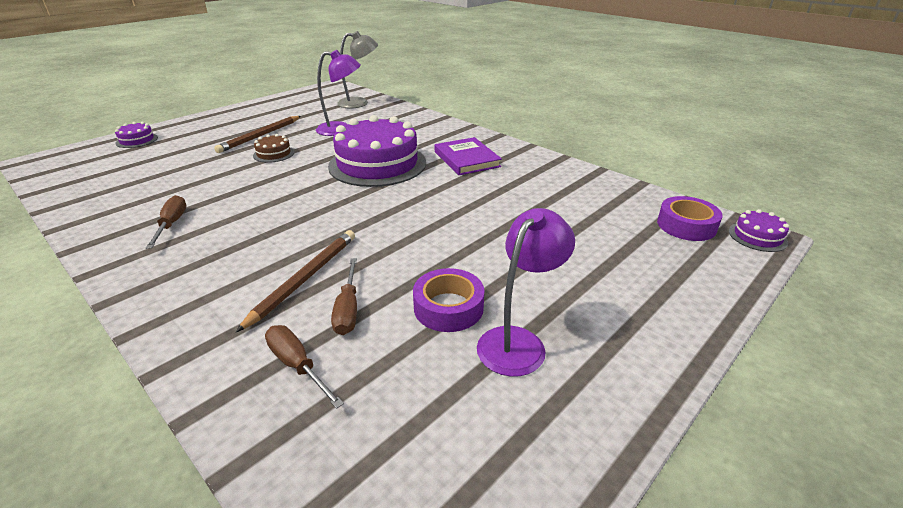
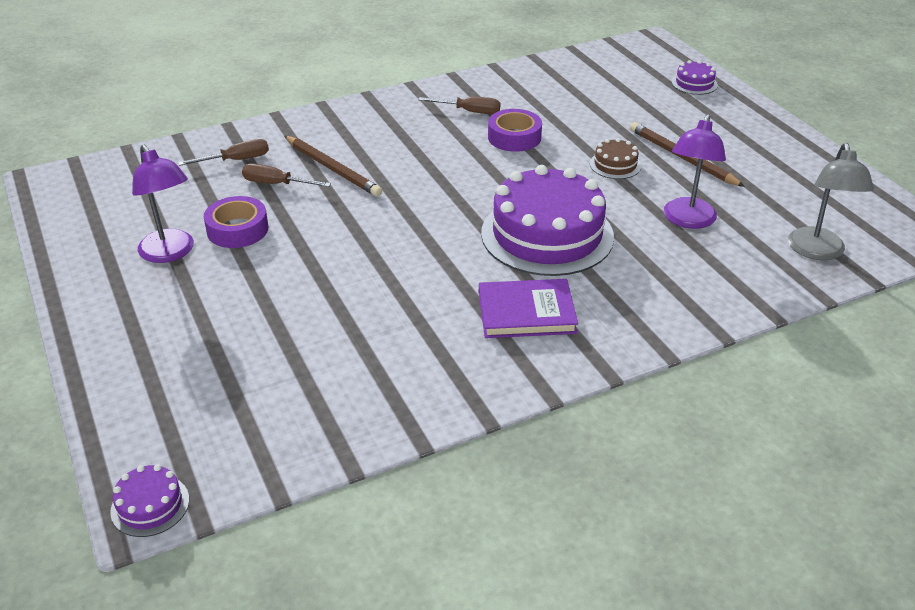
camera: 110 degrees right, 5 degrees up
(686, 225) = (223, 448): purple tape -> purple tape (514, 137)

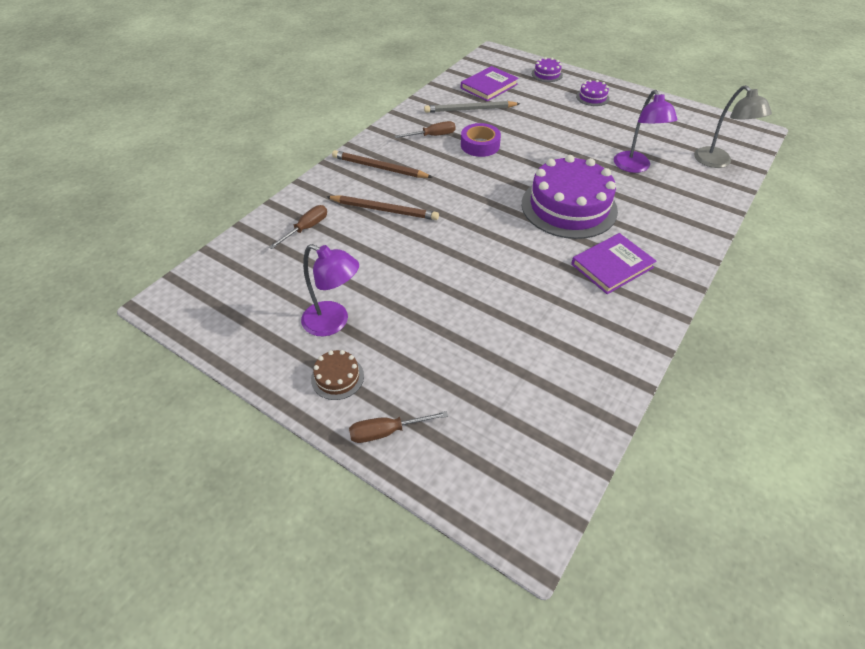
camera: 30 degrees left, 10 degrees up
(150, 505) = (529, 529): purple cake -> purple cake (592, 97)
(237, 229) = (365, 283): purple tape -> none
(276, 184) = (356, 236): brown screwdriver -> brown screwdriver (387, 431)
(546, 96) = (470, 110): none -> grey pencil
(600, 77) = (489, 86): none -> purple book
(615, 165) = (558, 144): brown cake -> brown cake (337, 377)
(682, 158) = (590, 126): brown pencil -> brown pencil (379, 168)

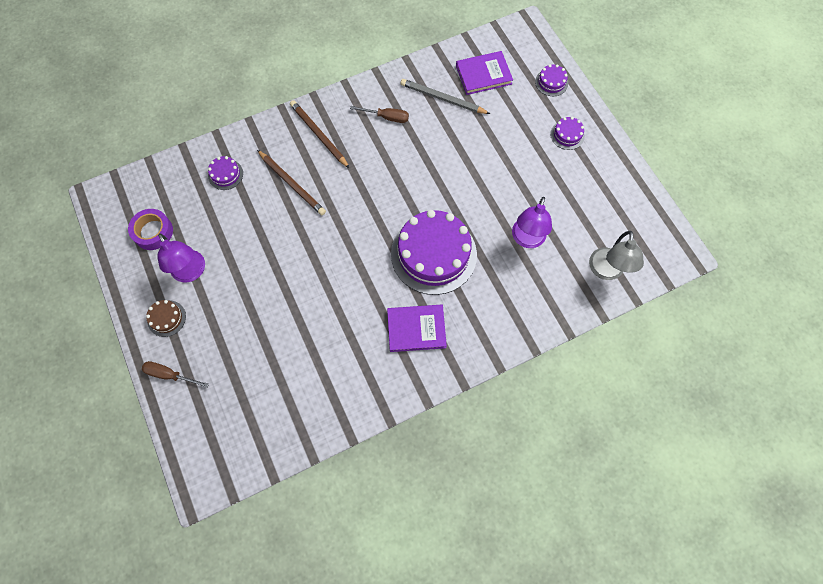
camera: 30 degrees right, 20 degrees up
(306, 228) = (225, 174): brown screwdriver -> purple cake
(480, 145) = (417, 148): purple tape -> purple tape (153, 232)

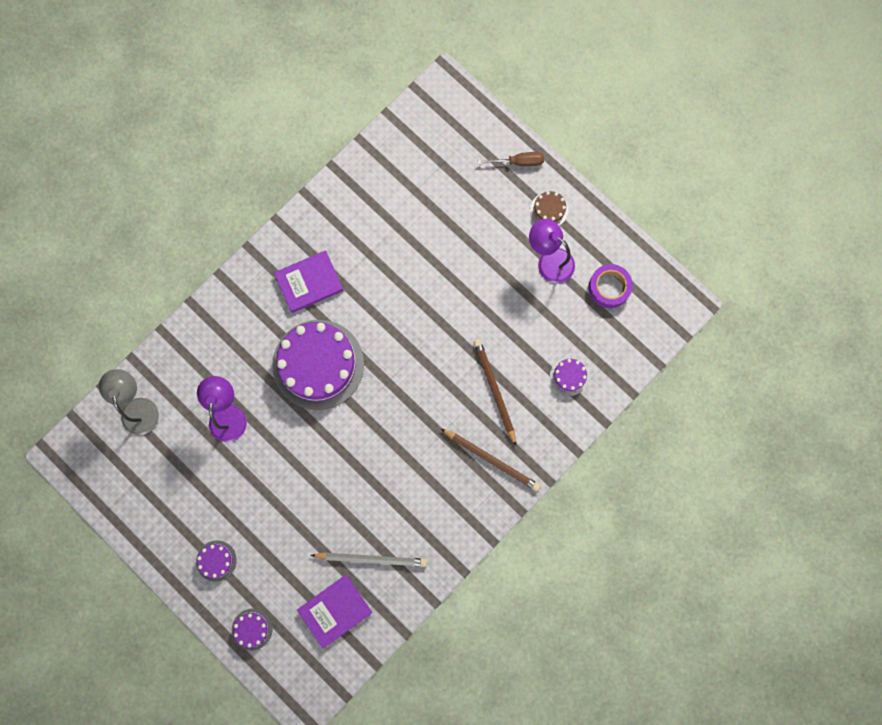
camera: 160 degrees right, 10 degrees up
(292, 184) = (494, 391): brown pencil -> brown pencil turned 45 degrees clockwise
(387, 117) = (426, 510): brown screwdriver -> none

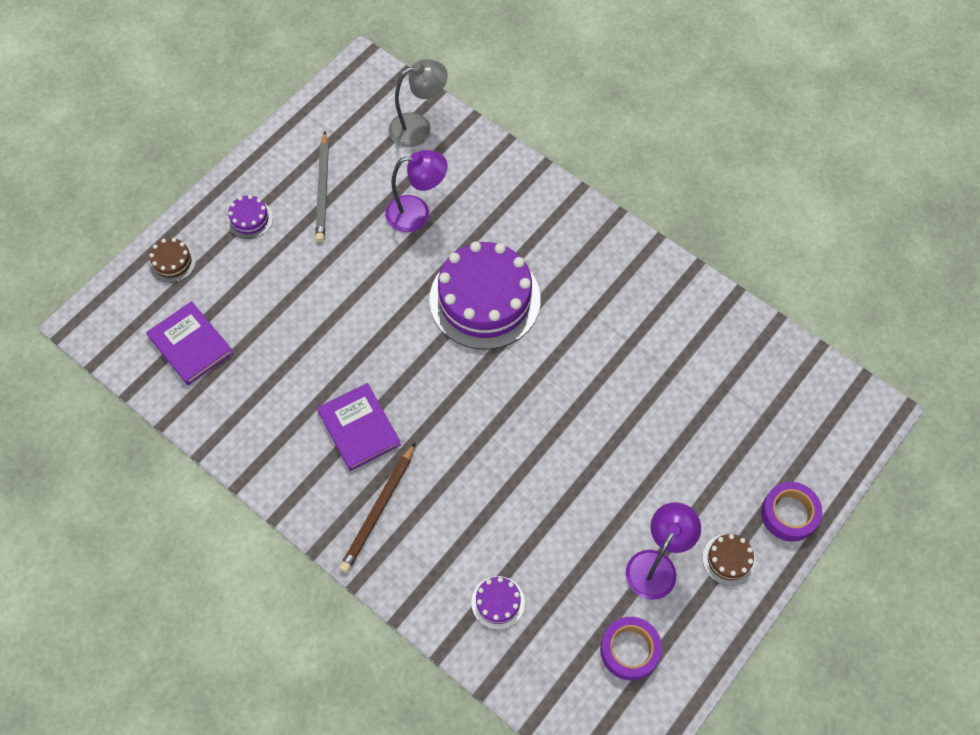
camera: 85 degrees right, 15 degrees down
(252, 629) = (172, 262): purple cake -> brown cake
(309, 282) = (585, 280): purple book -> purple book (359, 428)
(371, 558) = (252, 379): grey pencil -> grey pencil (323, 189)
(494, 391) = (470, 506): brown pencil -> none
(518, 162) = (789, 514): brown screwdriver -> purple tape

